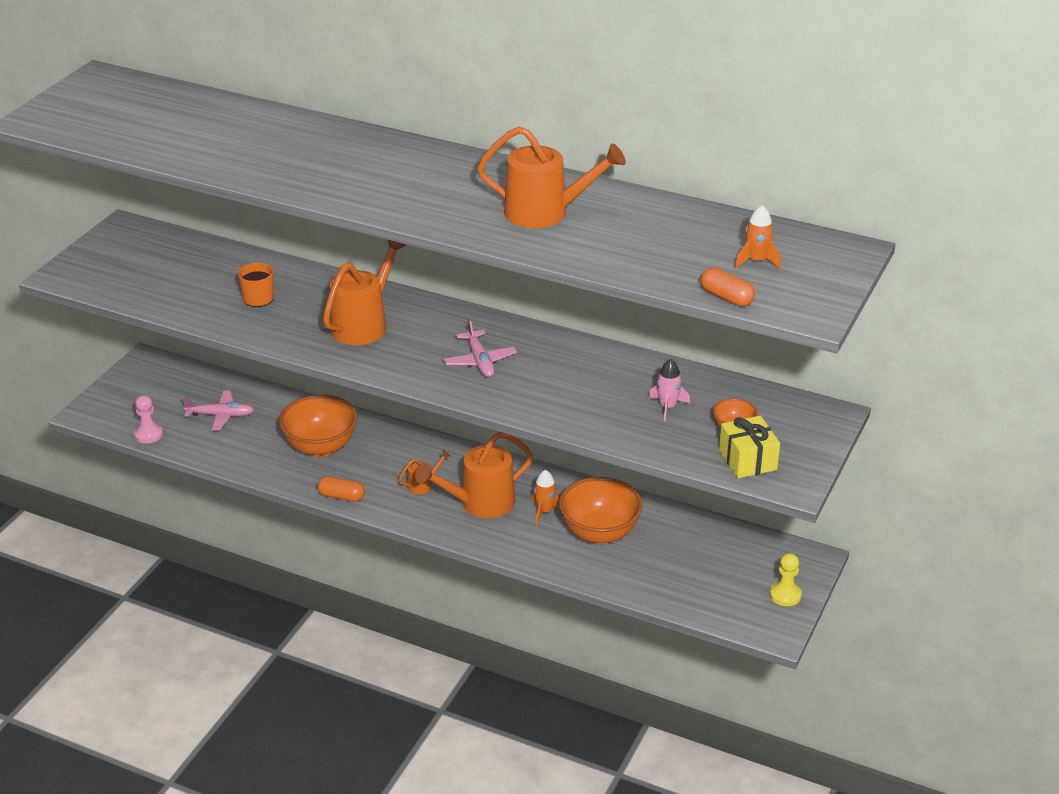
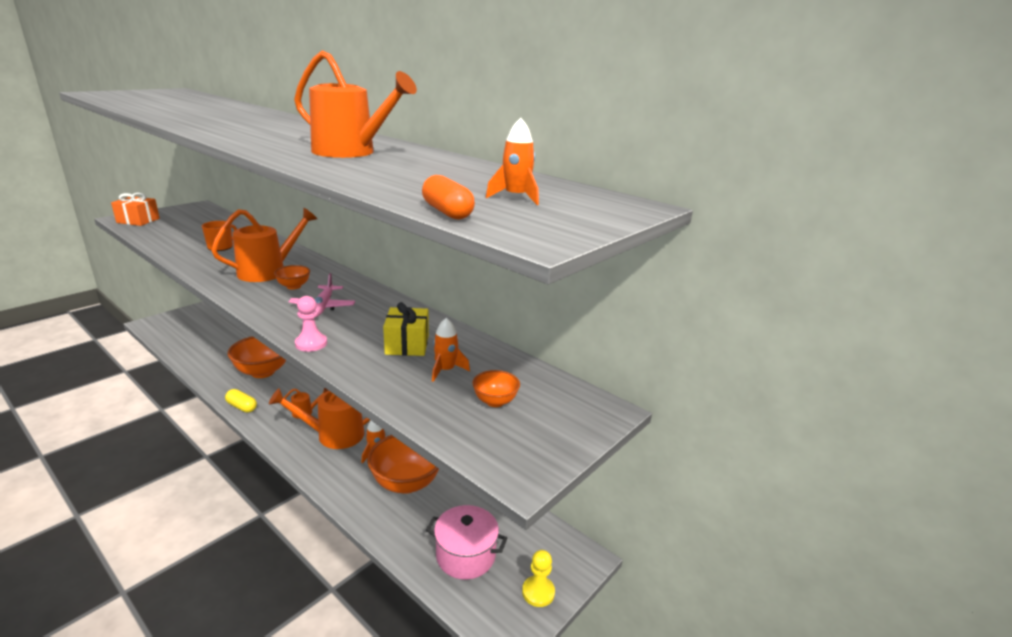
camera: 15 degrees right, 10 degrees down
(86, 275) = (138, 220): none -> orange gift
(149, 434) = (168, 342): pink pawn -> pink pawn (311, 343)
(220, 415) = (223, 340): pink plane -> none
(341, 496) = (242, 407): orange capsule -> yellow capsule
(418, 340) = (293, 286): none -> orange bowl
(667, 407) = (446, 370): pink rocket -> orange rocket
(703, 583) = (465, 555): none -> pink pot
(747, 460) = (487, 436): yellow gift -> yellow gift (407, 344)

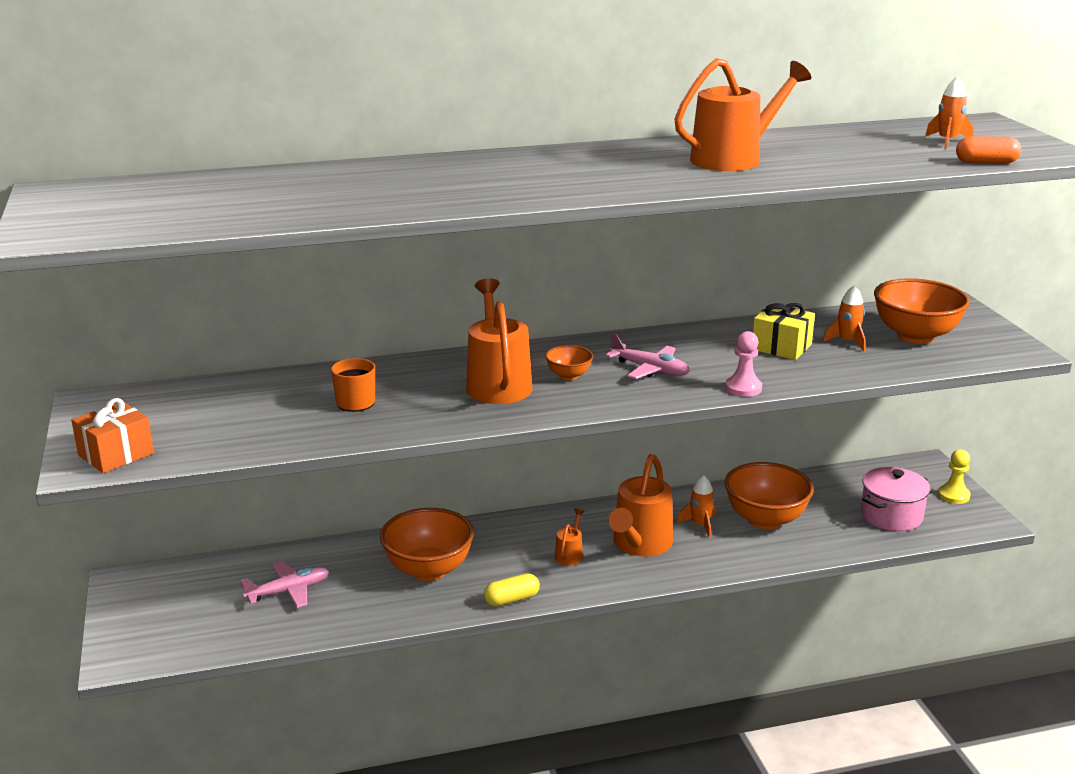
camera: 55 degrees left, 0 degrees up
(223, 342) = (288, 591): none -> pink plane
(495, 401) = (915, 336): orange bowl -> orange bowl, size x2.05

